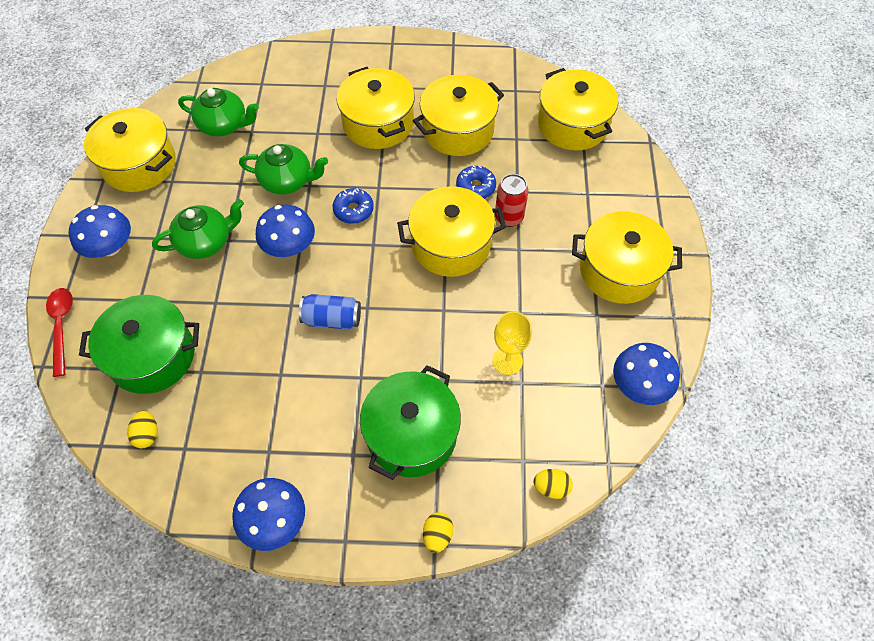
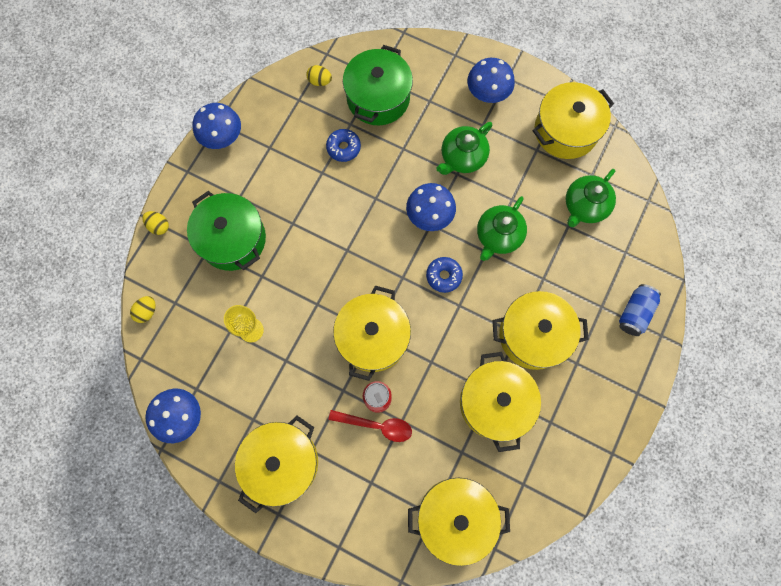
camera: 115 degrees right, 15 degrees up
(62, 326) = (430, 49): red spoon -> red spoon (376, 425)
(206, 242) = (462, 158): green teapot -> green teapot turned 45 degrees clockwise
(332, 319) = (349, 222): blue can -> blue can (634, 313)
(475, 187) = (422, 386): blue donut -> blue donut (343, 148)

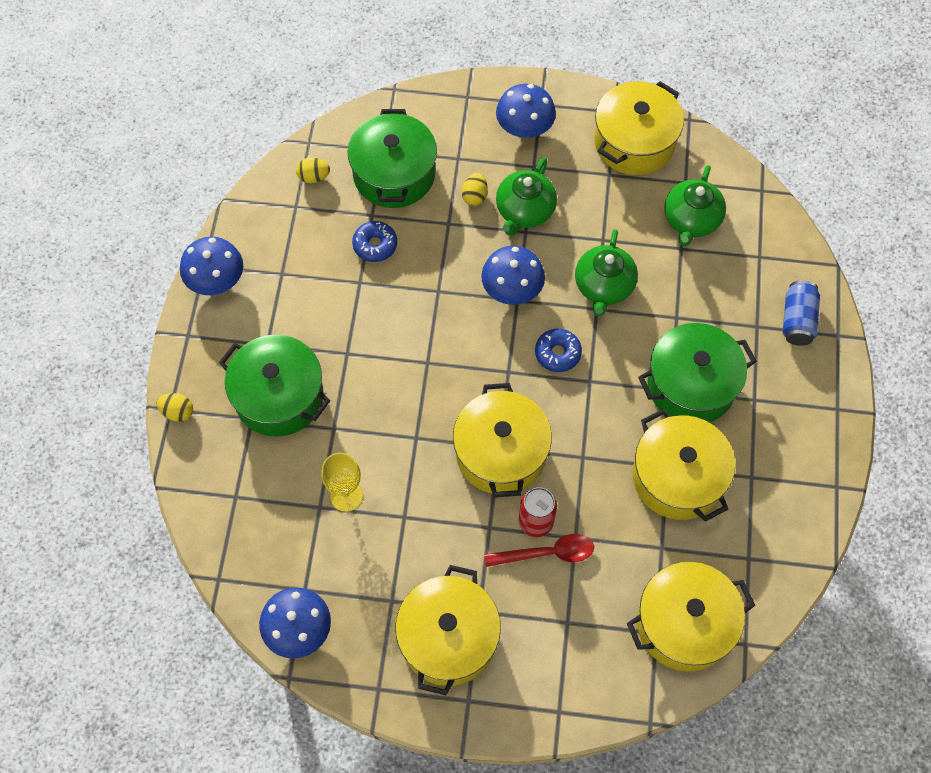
camera: 20 degrees left, 10 degrees down
(147, 311) = (204, 519): yellow egg -> yellow egg (474, 196)
(533, 335) = (691, 385): yellow pot -> green pot

